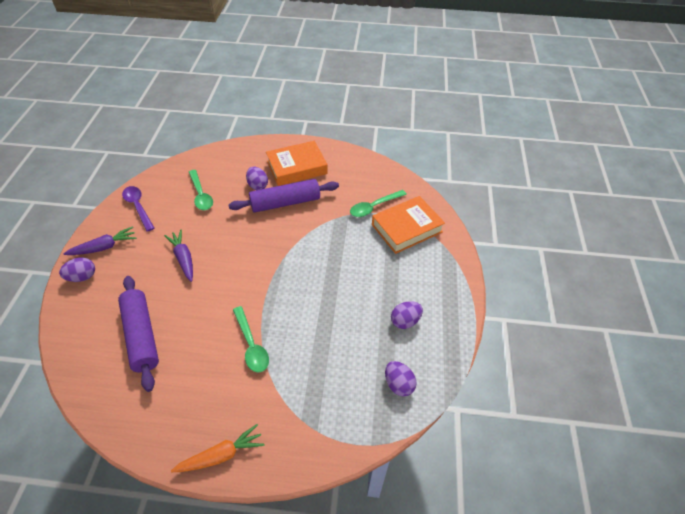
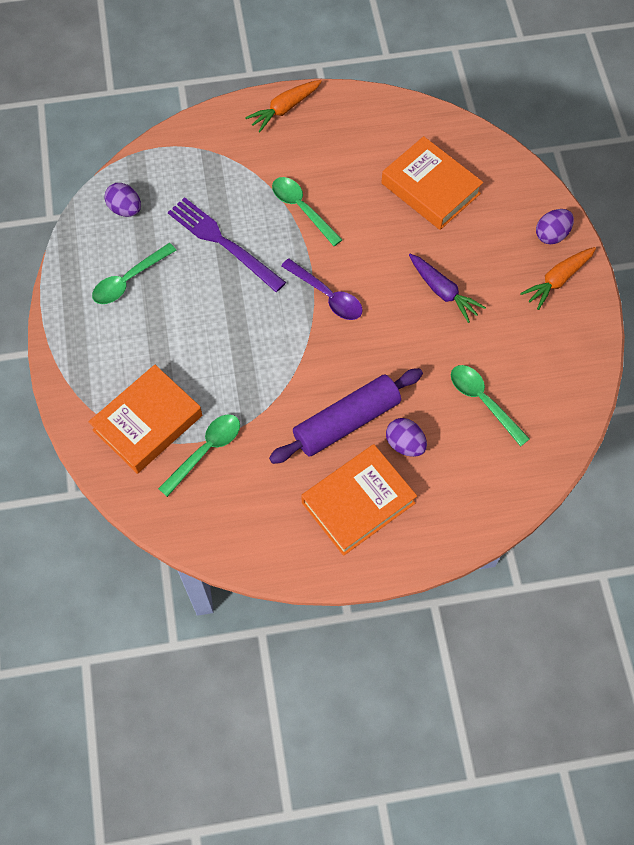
camera: 165 degrees right, 15 degrees up
(104, 247) = (557, 280): purple carrot -> orange carrot
(138, 207) = (561, 354): purple spoon -> purple spoon (327, 296)
(141, 335) = (430, 188): purple rolling pin -> orange book
(324, 333) = (223, 242): none -> purple fork
(405, 321) = (128, 280): purple egg -> green spoon

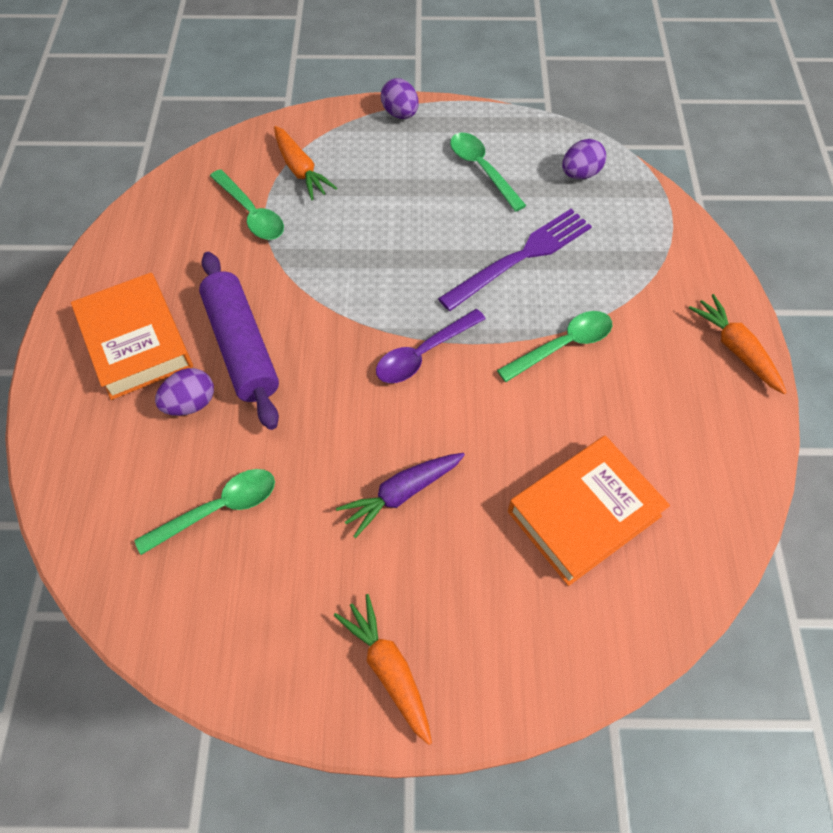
camera: 100 degrees right, 5 degrees down
(147, 423) = (301, 170): orange book -> orange carrot
(551, 235) = (475, 682): purple egg -> purple egg (400, 114)

